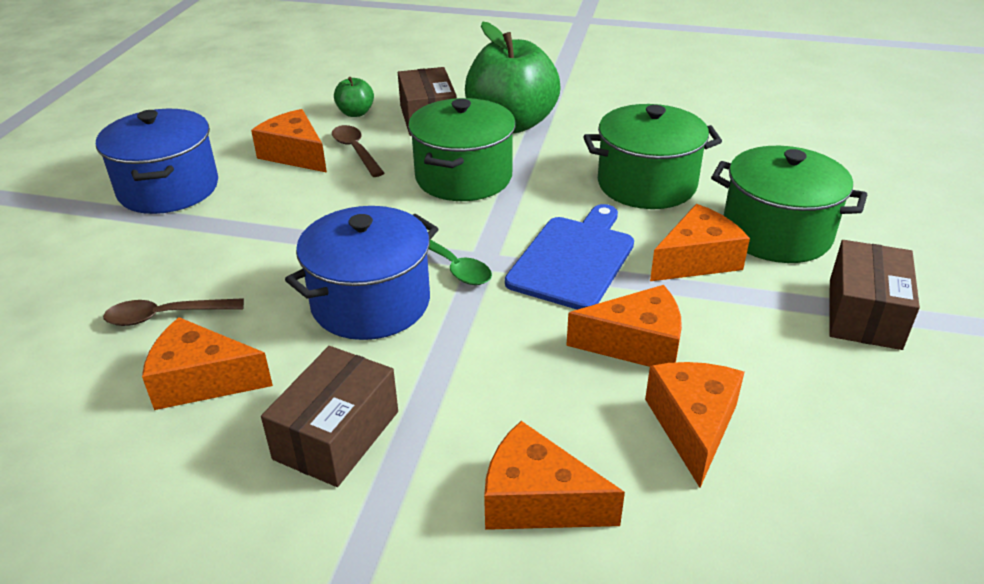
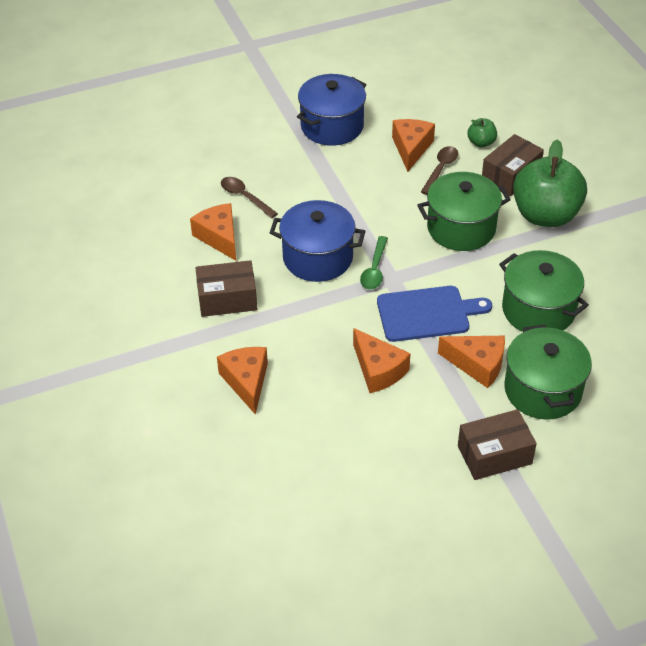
camera: 55 degrees right, 10 degrees up
(693, 426) = (337, 415): orange cheese -> none

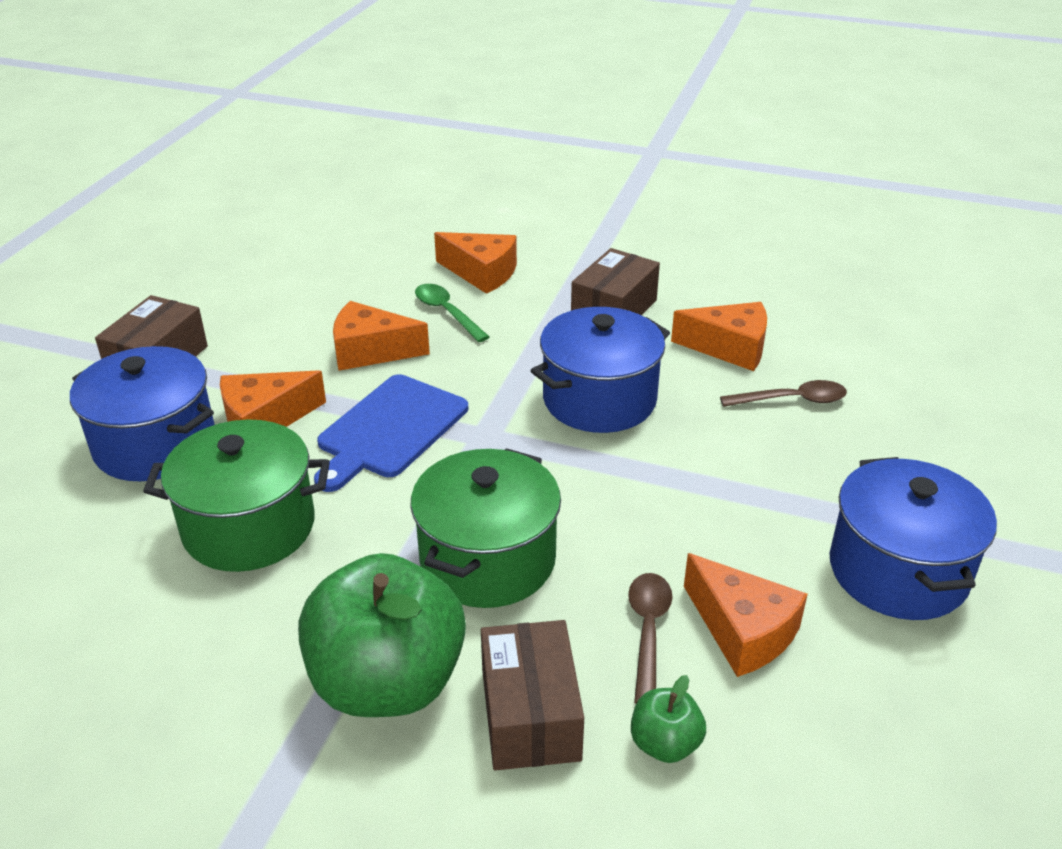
camera: 130 degrees right, 10 degrees down
(374, 269) = (518, 431): green spoon -> green spoon (446, 313)
(440, 169) = (648, 631): brown spoon -> brown spoon turned 150 degrees counterclockwise
(542, 390) = (155, 444): green pot -> blue pot

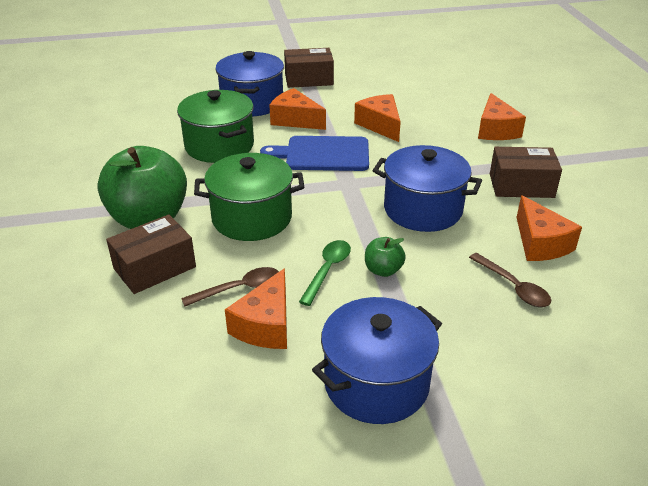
camera: 60 degrees right, 0 degrees up
(446, 313) = (442, 133): green spoon -> green spoon (327, 270)
(665, 744) = (161, 319): green apple -> green apple (383, 270)

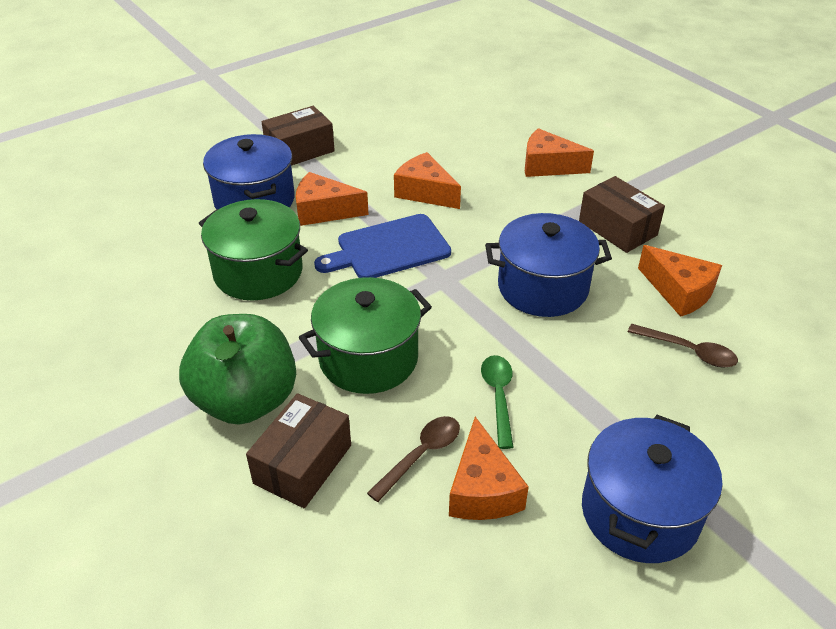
camera: 25 degrees left, 5 degrees up
(383, 270) = (554, 376): green apple -> none
(495, 130) = (548, 166): orange cheese -> orange cheese turned 135 degrees clockwise
(521, 185) = (617, 228): brown box -> brown box turned 75 degrees clockwise

